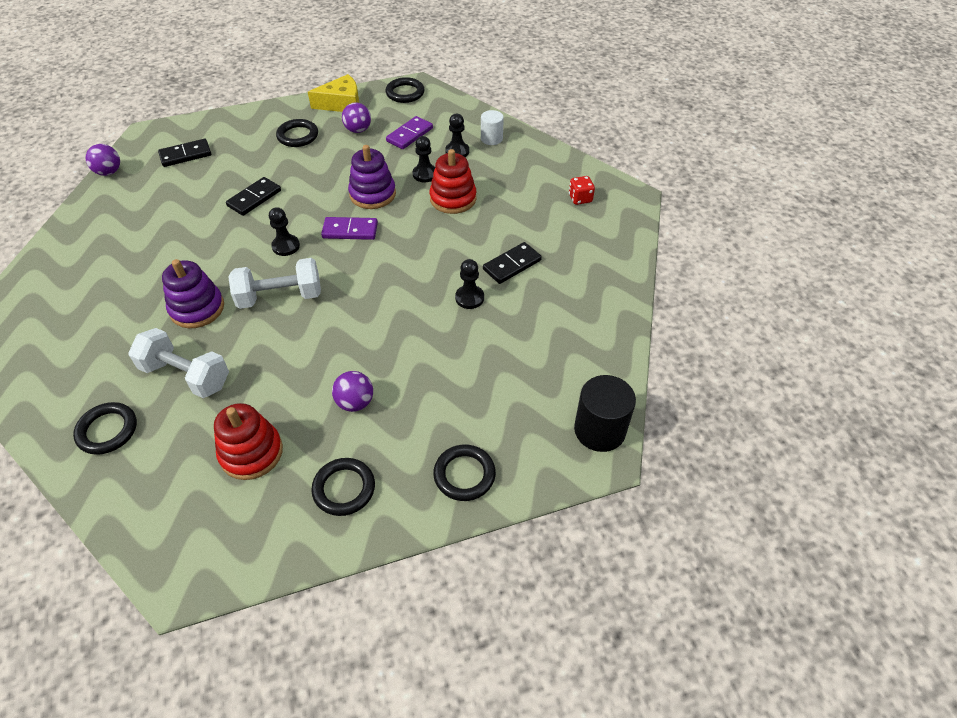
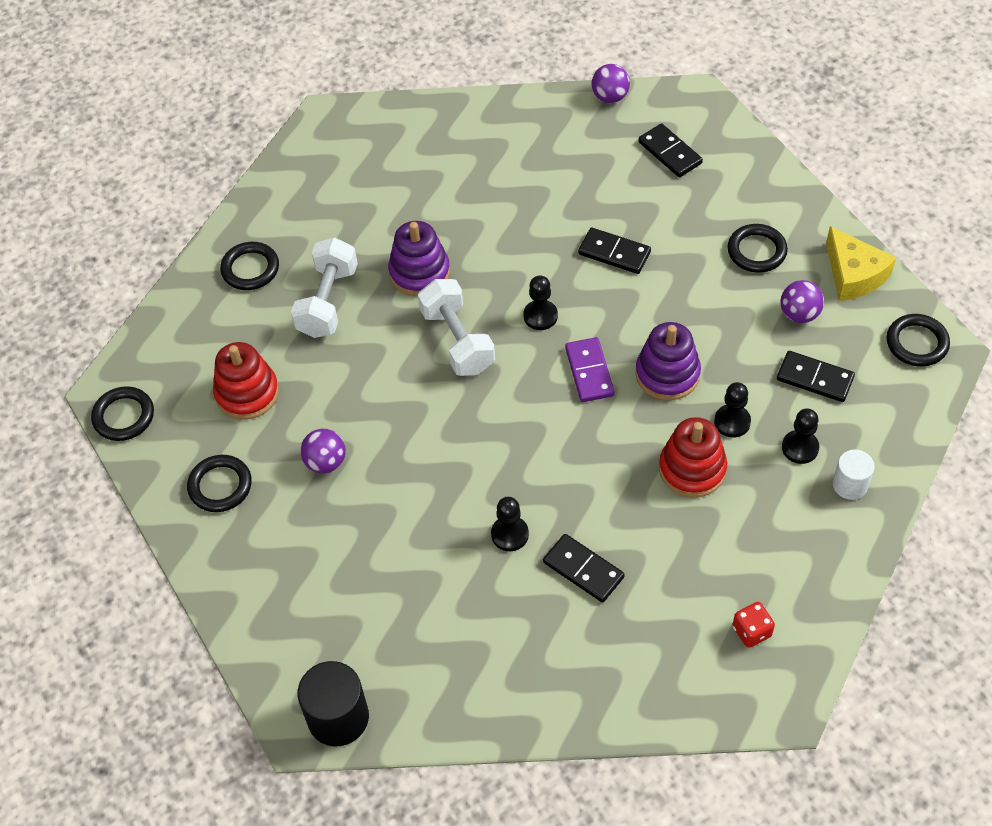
camera: 80 degrees right, 5 degrees up
(409, 135) = (815, 378): purple domino -> black domino
(464, 475) = (254, 590): black ring -> black ring (124, 416)

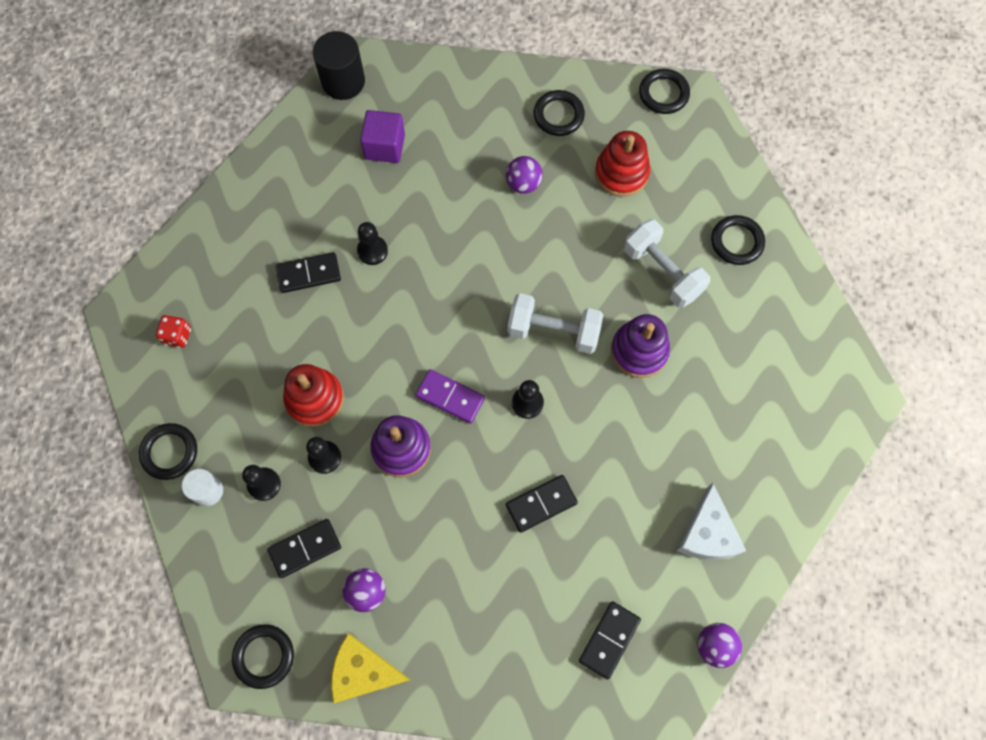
camera: 125 degrees right, 15 degrees up
(385, 613) = (385, 146): none -> purple cube
(532, 145) = (707, 533): none -> white cheese
(669, 153) = (609, 640): black domino -> black domino turned 60 degrees counterclockwise
(756, 251) = (450, 616): black ring -> black ring (170, 452)

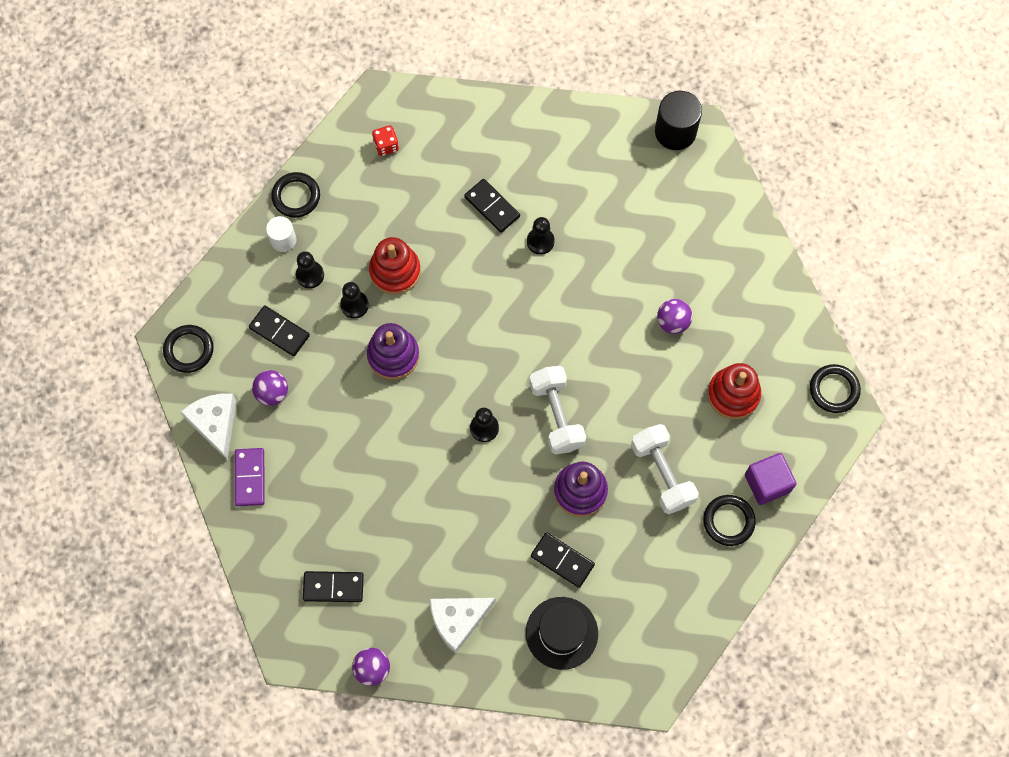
camera: 60 degrees right, 0 degrees up
(363, 671) = (215, 424): yellow cheese -> white cheese
(385, 146) = (637, 197): purple cube -> purple cube (767, 483)
(450, 397) = (454, 368): purple domino -> purple domino (250, 477)
(541, 504) = (409, 482): black domino -> black domino (562, 560)
(558, 115) = (755, 315): black ring -> none
(662, 272) = (662, 474): white dumbbell -> white dumbbell turned 45 degrees counterclockwise
(768, 443) = (561, 633): none -> black hat

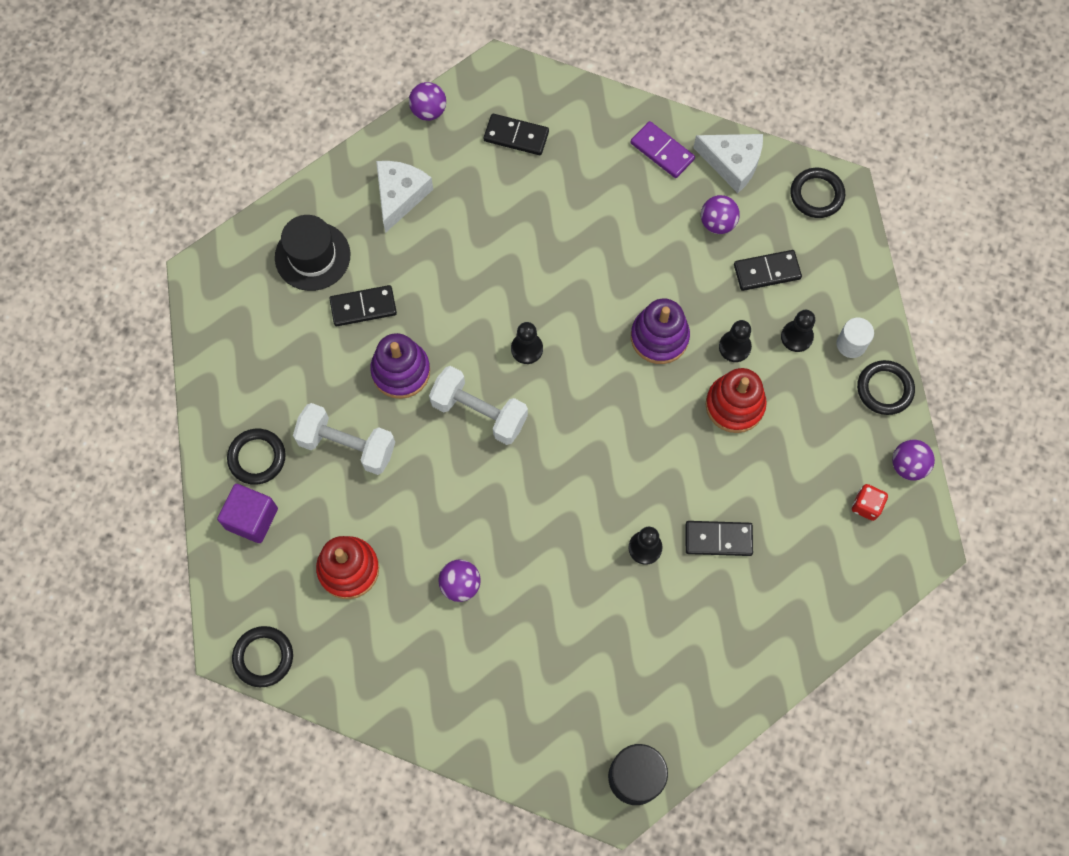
camera: 135 degrees right, 0 degrees up
(333, 587) = (516, 136): black domino -> black domino turned 60 degrees clockwise
(336, 144) = (908, 465): none -> purple ball

